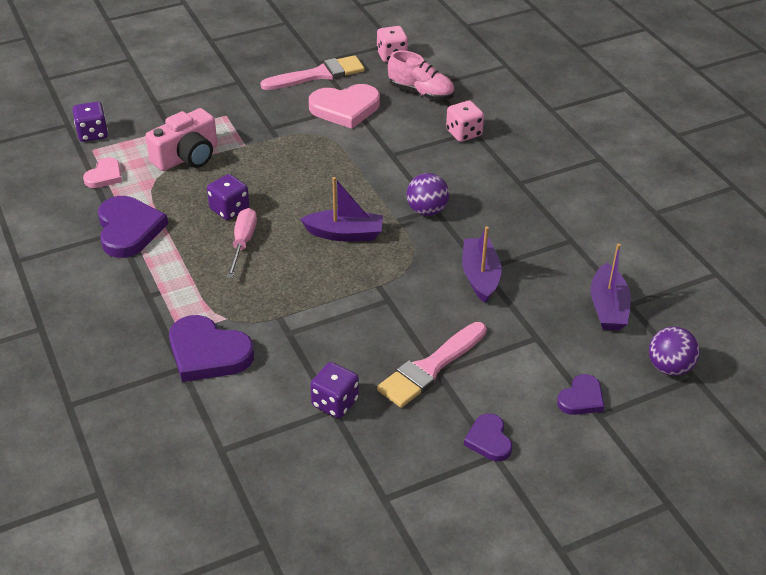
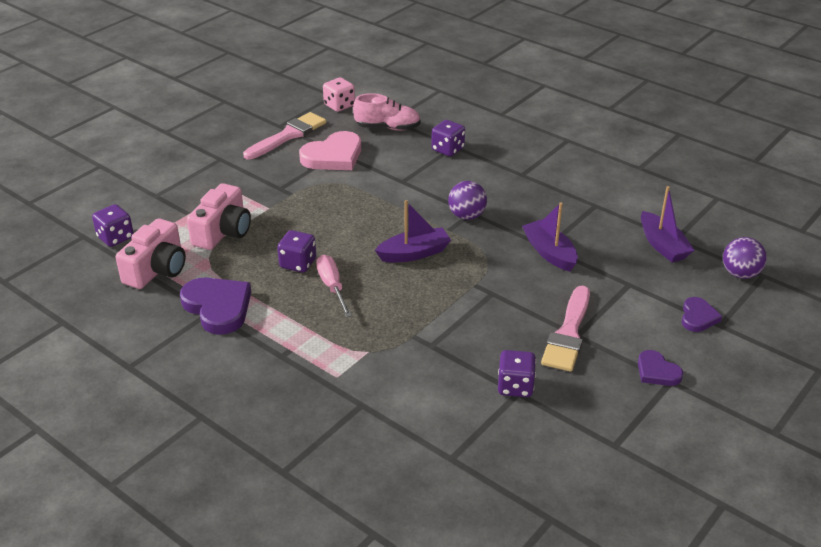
camera: 25 degrees left, 5 degrees down
(104, 176) = (157, 269): pink heart -> pink camera
(208, 353) = (375, 385): purple heart -> none
(464, 133) = (448, 149): pink dice -> purple dice

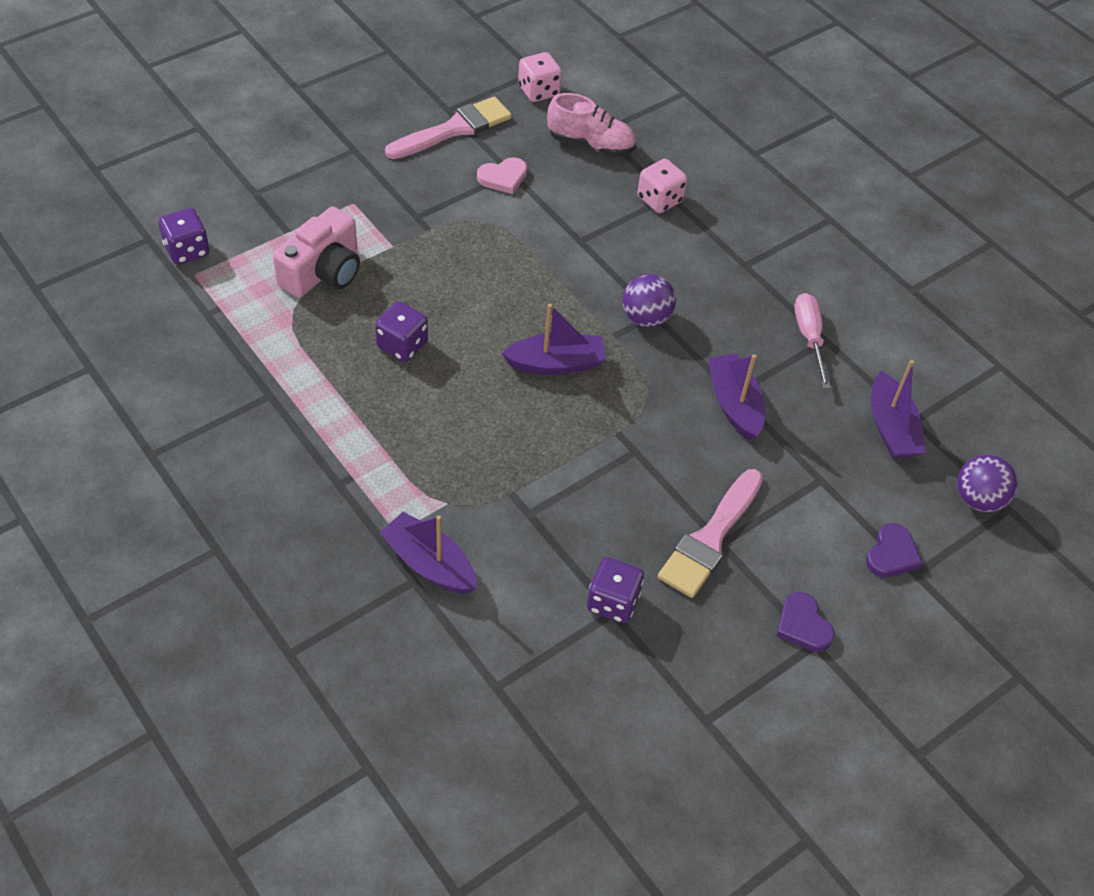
camera: 10 degrees right, 15 degrees up
(157, 269) = (224, 313): pink camera -> none
(218, 307) = (282, 390): purple heart -> none
(332, 287) = (434, 392): pink screwdriver -> pink screwdriver (809, 338)
(333, 156) = (503, 177): pink heart -> pink heart, size x0.56
(369, 391) = (429, 564): none -> purple boat
(448, 149) = (659, 200): purple dice -> pink dice

